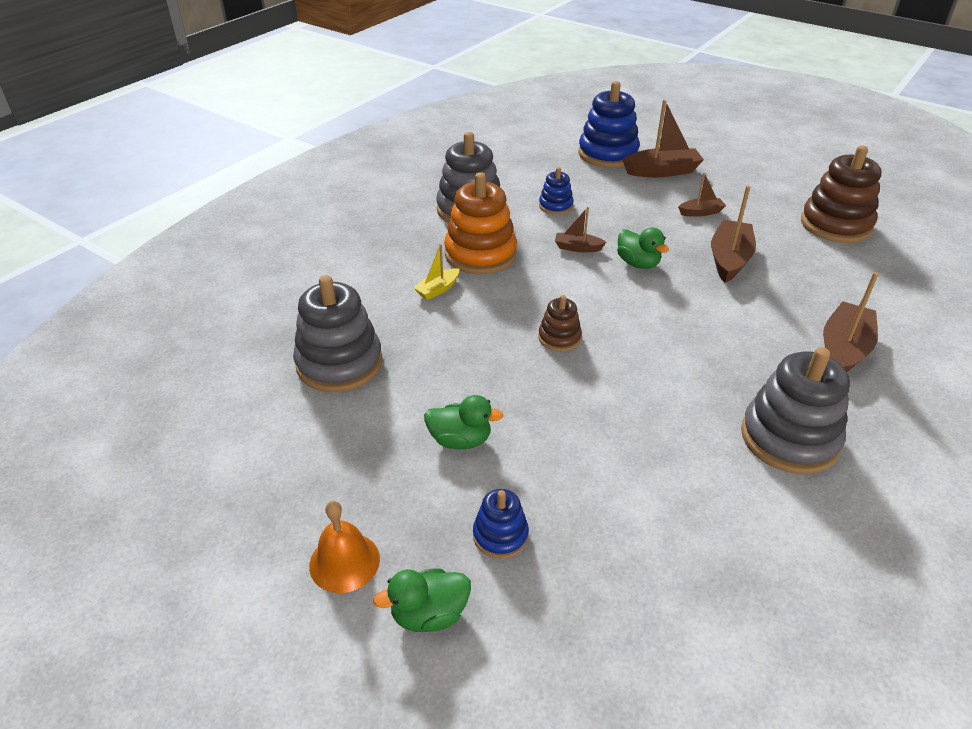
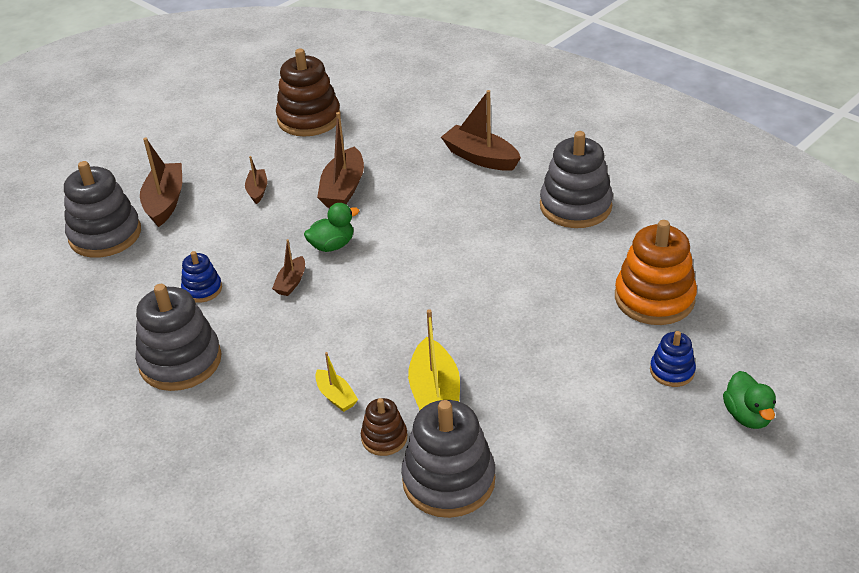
camera: 80 degrees left, 0 degrees up
(344, 562) = (703, 468): orange bell -> none
(445, 346) = (435, 394): none -> yellow boat
(460, 440) = (567, 389): green duck -> none
(480, 254) = (278, 358): orange stacking toy -> orange stacking toy (654, 298)
(559, 338) = (437, 312): brown stacking toy -> brown stacking toy (384, 438)
(608, 154) = (105, 235): blue stacking toy -> grey stacking toy
(729, 259) = (343, 189): brown boat -> brown boat turned 105 degrees counterclockwise

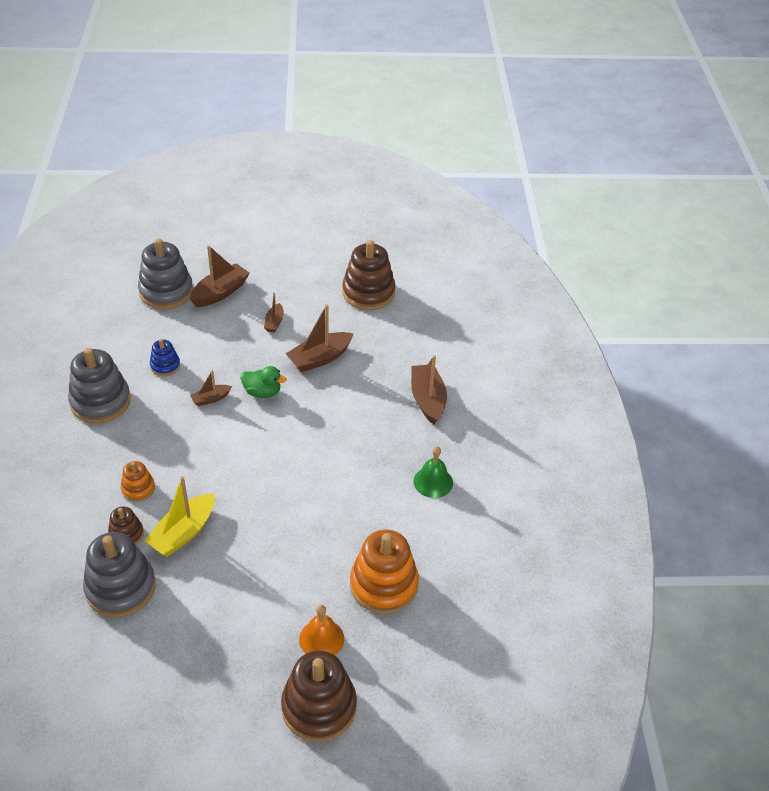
camera: 40 degrees right, 5 degrees up
(257, 190) = (274, 322): brown boat -> brown boat turned 150 degrees clockwise
(336, 396) = (138, 488): yellow boat -> orange stacking toy
(575, 206) = (433, 482): grey stacking toy -> green bell
(672, 371) = (321, 639): blue stacking toy -> orange bell
(747, 416) = (319, 707): green duck -> brown stacking toy

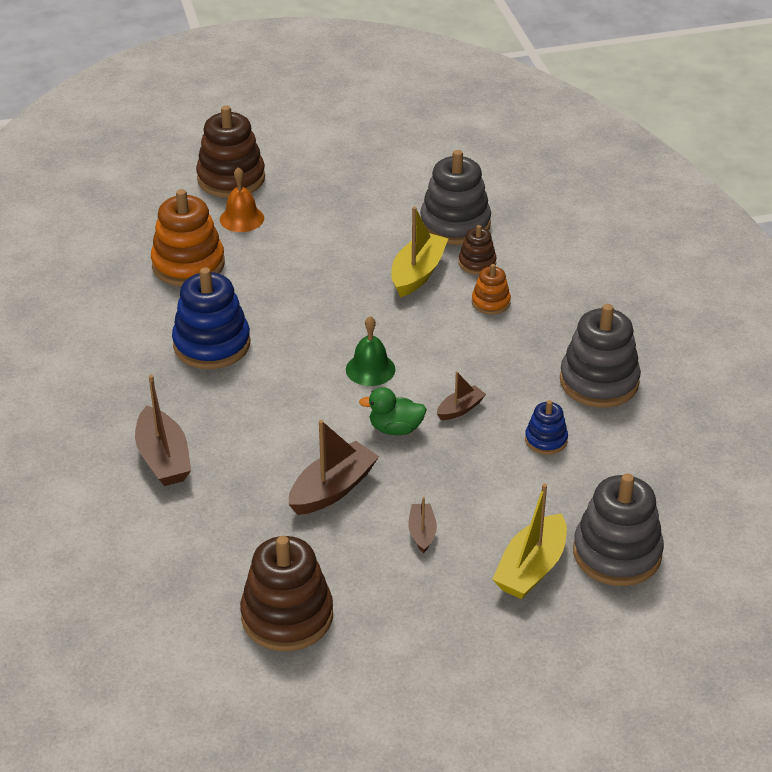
camera: 170 degrees right, 5 degrees down
(220, 292) = (531, 568): brown boat -> yellow boat
(378, 490) = (212, 344): none -> blue stacking toy
(433, 482) = (145, 363): green bell -> green bell (370, 369)

